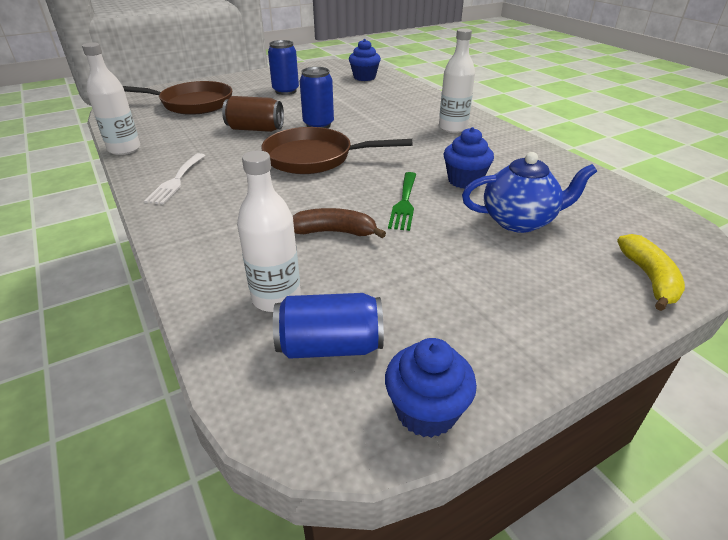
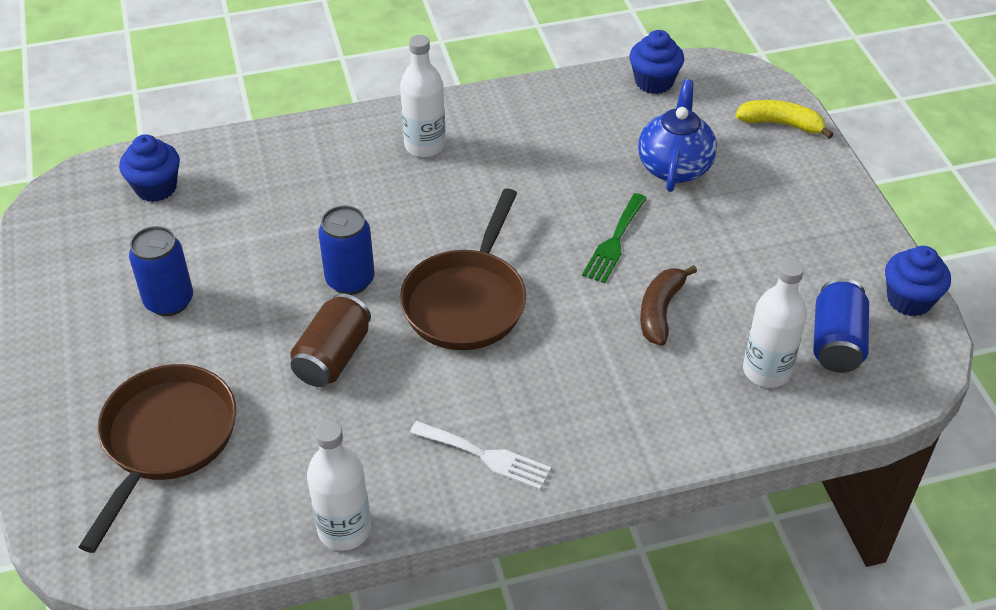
camera: 75 degrees left, 10 degrees up
(404, 203) = (614, 242): green fork -> green fork turned 90 degrees clockwise
(464, 181) = (578, 179): blue cupcake -> blue cupcake (654, 82)

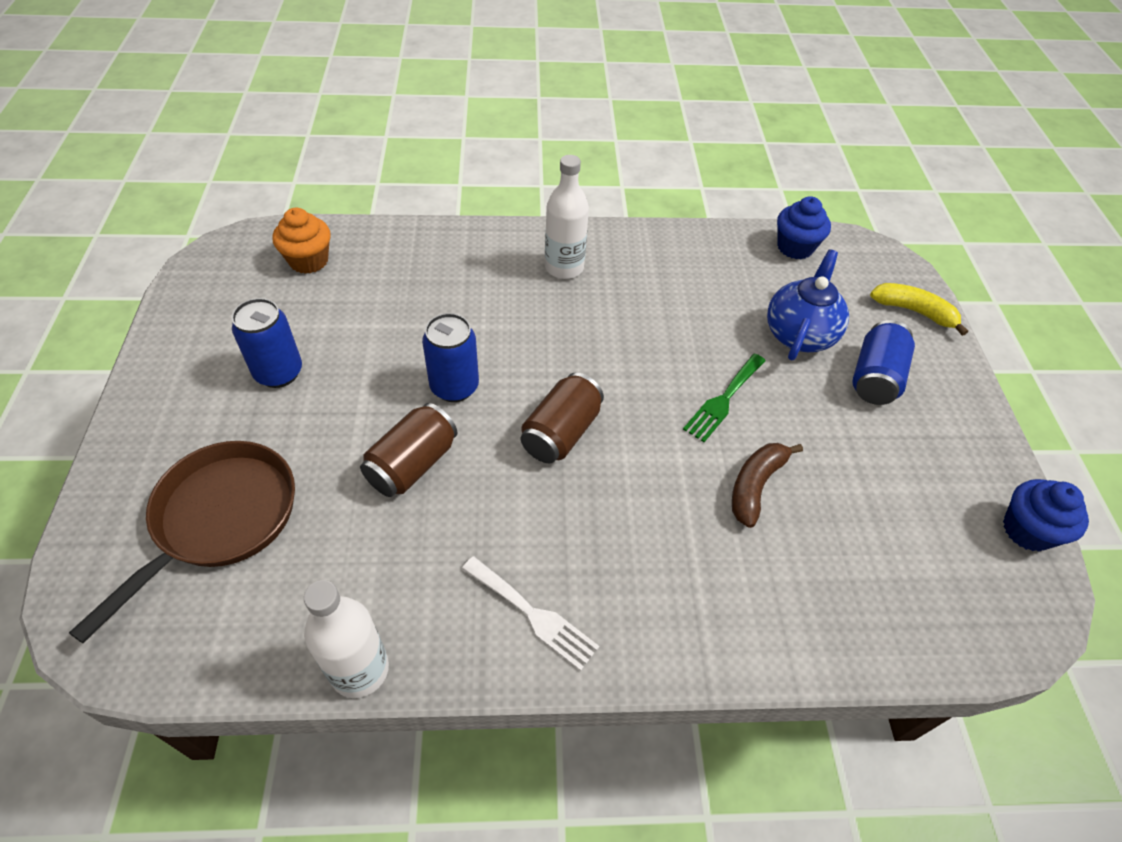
camera: 10 degrees right, 5 degrees up
(156, 188) = (309, 261): blue cupcake -> orange cupcake
(467, 301) = (561, 432): brown pan -> brown can
(766, 371) = (857, 581): white bottle -> none
(836, 342) = (940, 563): blue can -> blue can (875, 377)

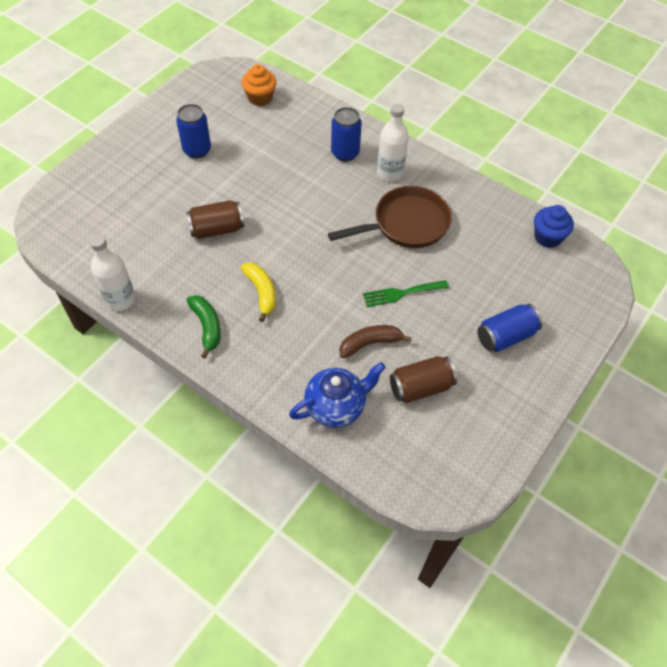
camera: 40 degrees right, 5 degrees up
(220, 519) = (119, 203): brown pan -> brown pan (406, 224)
(454, 387) = (270, 204): blue can -> blue can (345, 153)
(533, 615) = (207, 327): white fork -> green banana
(561, 432) = (299, 257): brown can -> brown can (420, 387)
(799, 334) = (488, 287): blue teapot -> blue teapot (336, 406)
(914, 311) = (580, 317): yellow banana -> yellow banana (261, 292)
(1027, 530) = (496, 462): blue cupcake -> none

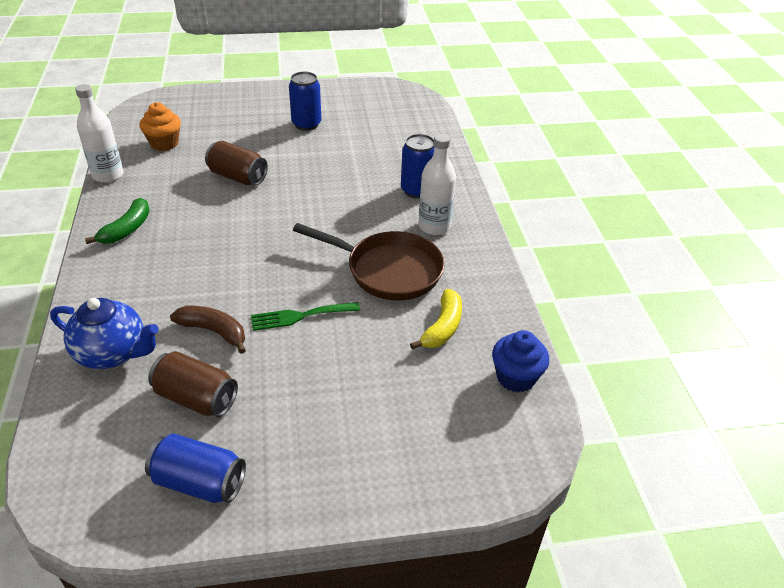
camera: 45 degrees right, 15 degrees down
(260, 98) = (406, 120): orange cupcake -> orange cupcake (164, 143)
(261, 292) = (198, 236): yellow banana -> yellow banana (442, 327)
(401, 293) = (300, 316): green fork -> green fork turned 45 degrees counterclockwise
(505, 336) = (337, 425): blue can -> blue can (199, 482)

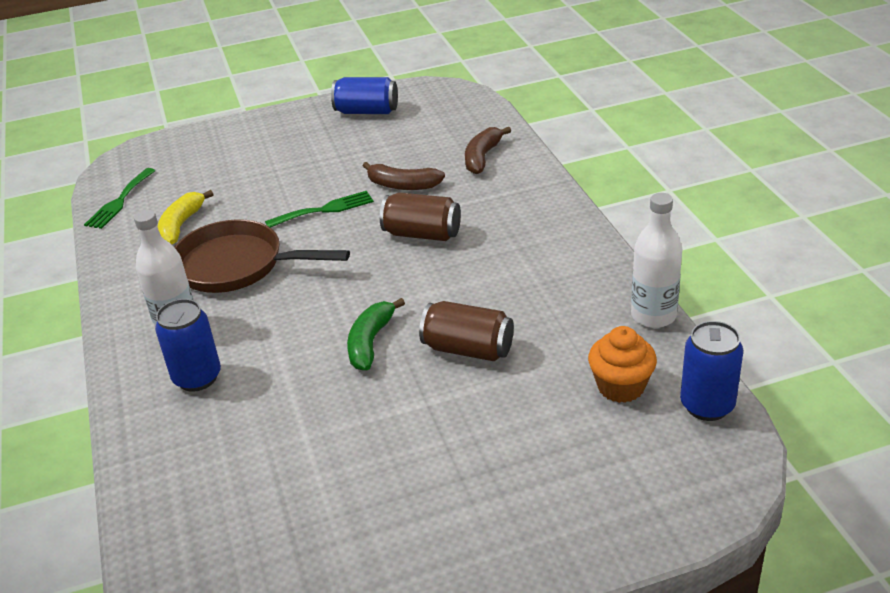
camera: 175 degrees right, 5 degrees down
(113, 353) = (482, 157): blue teapot -> brown banana
(127, 229) = (562, 253): green banana -> green banana (370, 342)
(196, 398) = (393, 145): brown can -> brown can (422, 234)
(306, 124) = (401, 482): blue can -> blue can (707, 405)
(515, 377) = (119, 201): blue cupcake -> green fork

